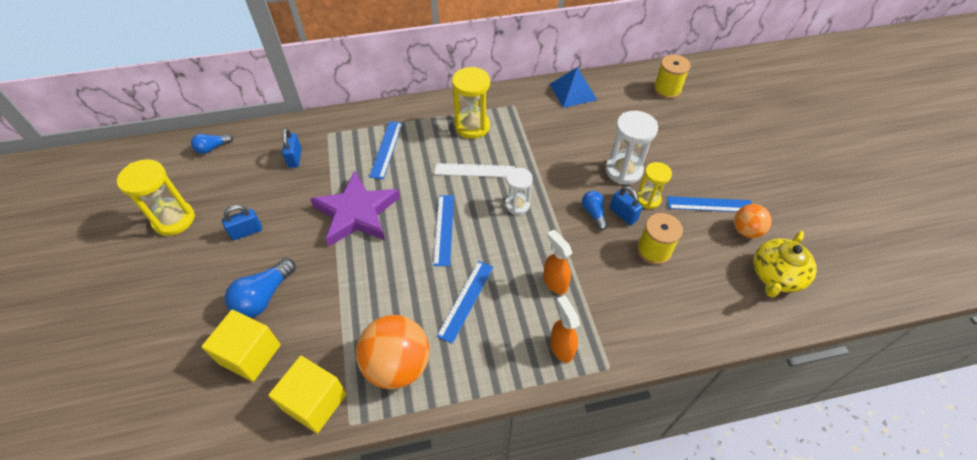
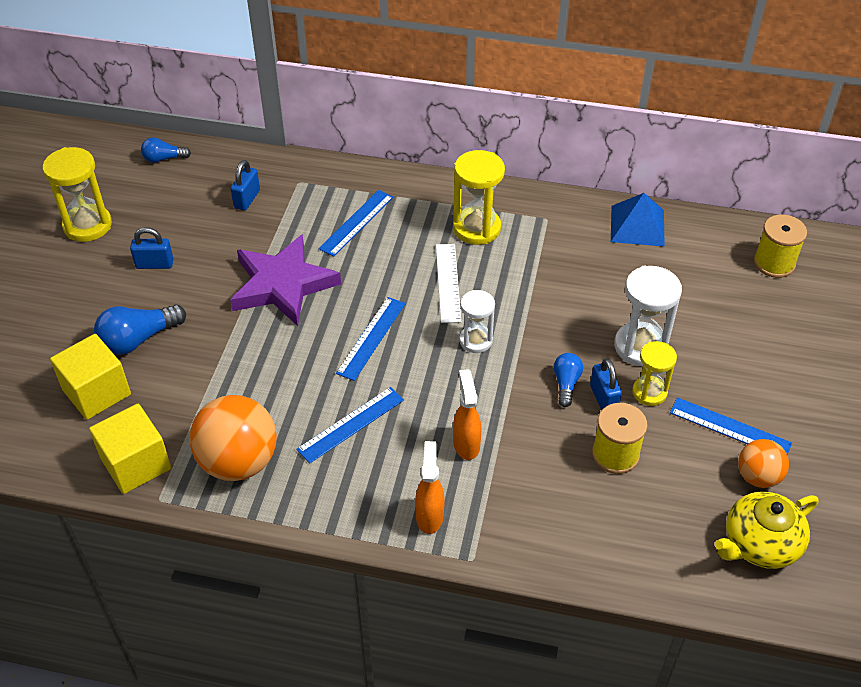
camera: 25 degrees right, 5 degrees down
(474, 170) = (448, 282): white ruler -> white ruler turned 60 degrees clockwise

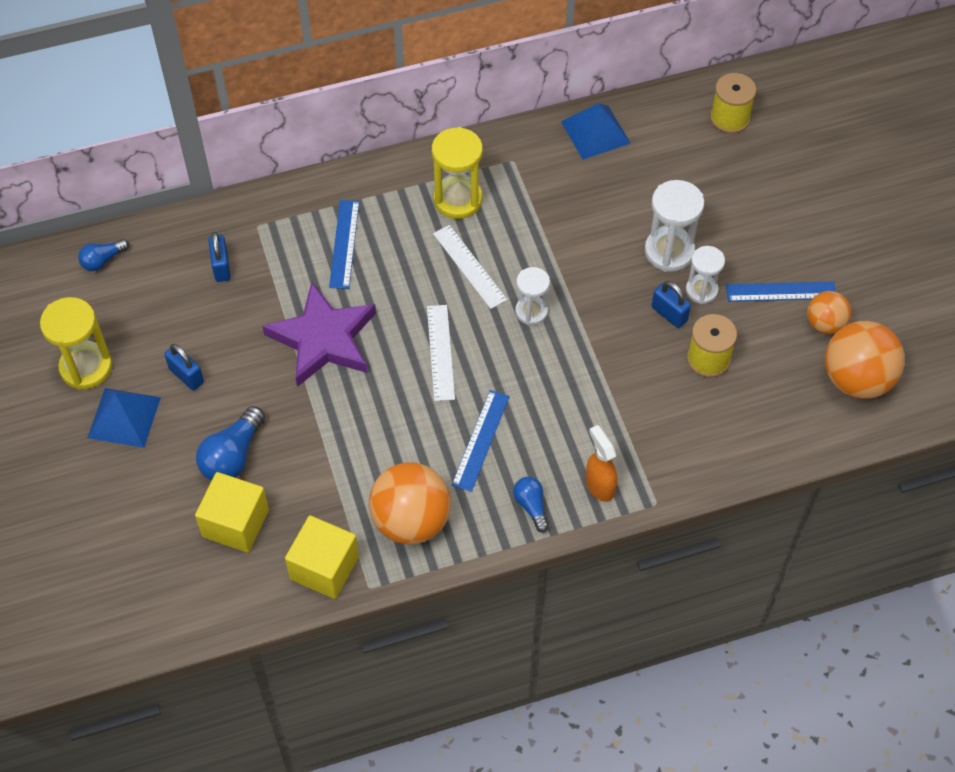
camera: 30 degrees left, 10 degrees up
(83, 273) = (124, 417): none -> blue pyramid
(154, 264) = (186, 376): blue padlock -> blue padlock turned 75 degrees clockwise
(371, 338) = (440, 352): blue ruler -> white ruler
(466, 444) = (586, 409): orange spray bottle -> none
(566, 384) = (631, 315): blue light bulb -> blue light bulb (531, 506)
(649, 392) = (701, 290): yellow hourglass -> white hourglass
(759, 544) = (856, 379): yellow teapot -> orange ball

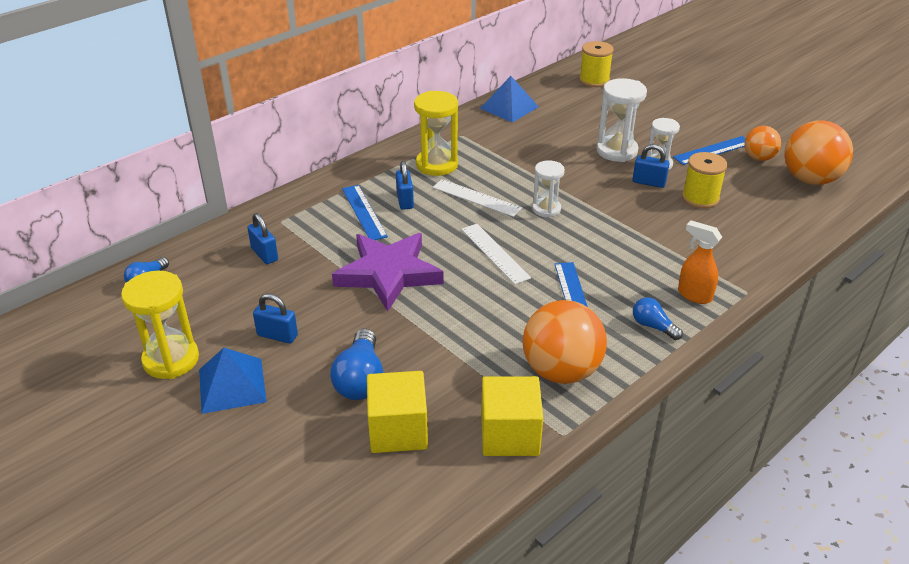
camera: 25 degrees left, 20 degrees down
(394, 242) = (405, 200): none -> blue padlock

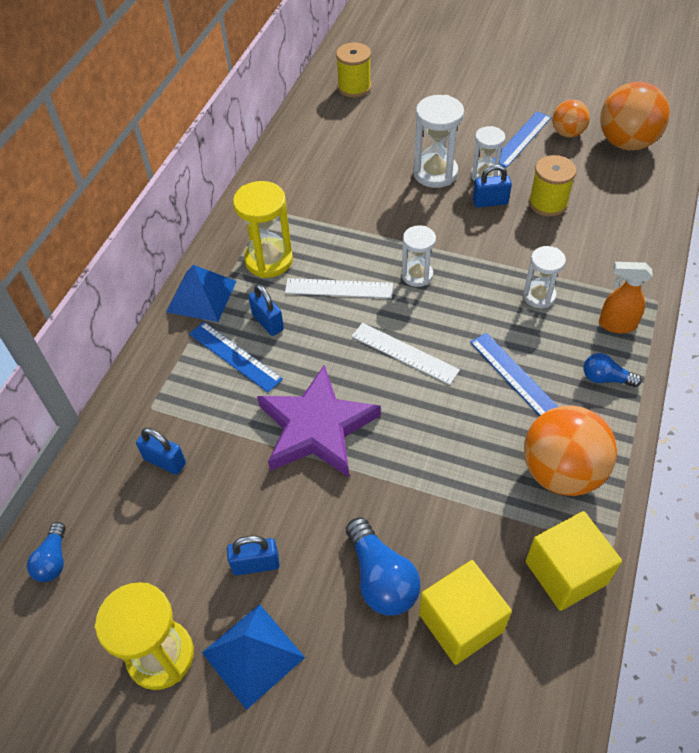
camera: 25 degrees left, 15 degrees up
(509, 107) = (292, 154): blue pyramid -> blue pyramid (201, 296)
(639, 255) = (539, 296): none -> white hourglass

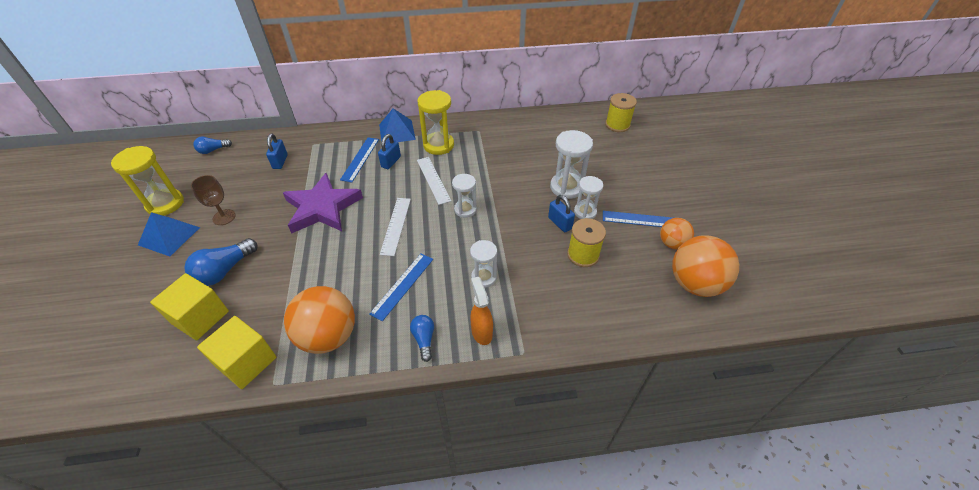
camera: 60 degrees right, 5 degrees down
(256, 564) = (224, 217): blue padlock -> brown goblet

